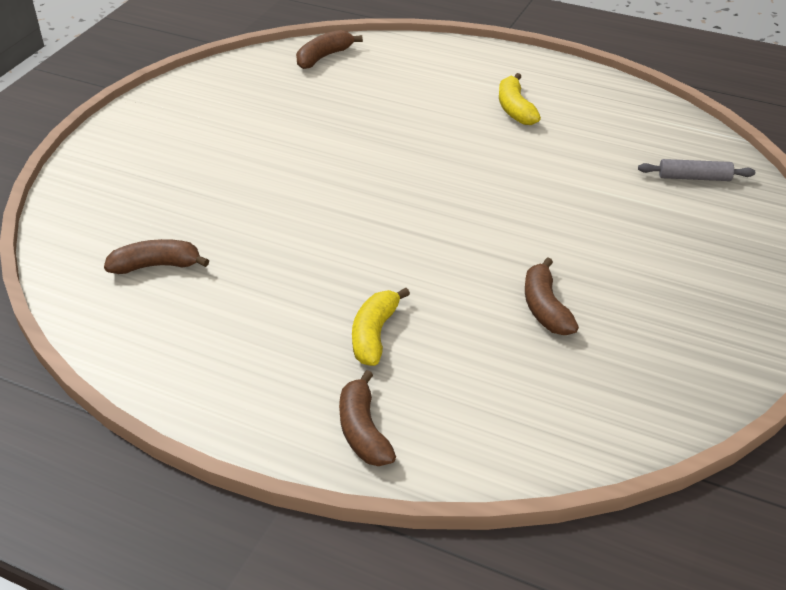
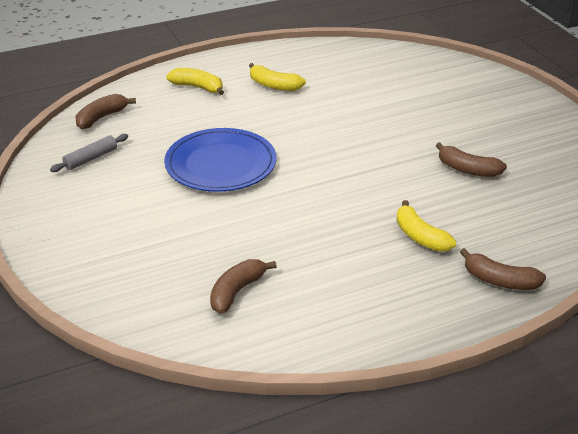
camera: 50 degrees left, 5 degrees down
(324, 57) = (101, 118): brown banana -> brown banana turned 45 degrees clockwise
(337, 153) = (220, 164): none -> blue plate
(445, 73) = (198, 87): none -> yellow banana
(694, 177) = (418, 71): grey rolling pin -> grey rolling pin (91, 158)

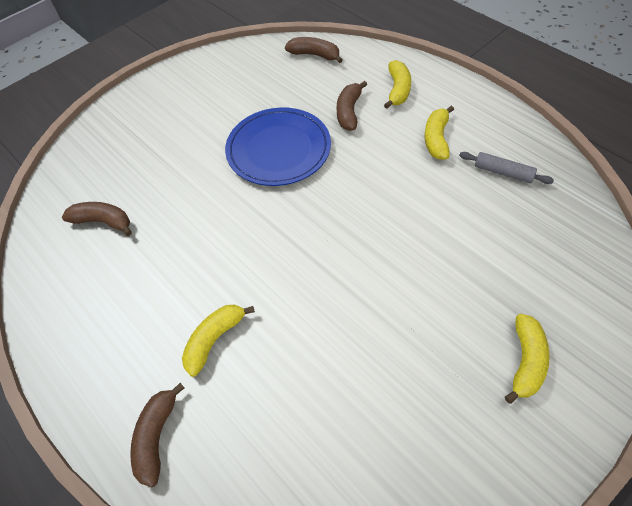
camera: 75 degrees right, 20 degrees up
(91, 158) = (253, 73): grey rolling pin -> grey rolling pin (503, 172)
(468, 169) = (359, 358): brown banana -> brown banana (349, 112)
(496, 107) = (525, 361): none -> yellow banana

